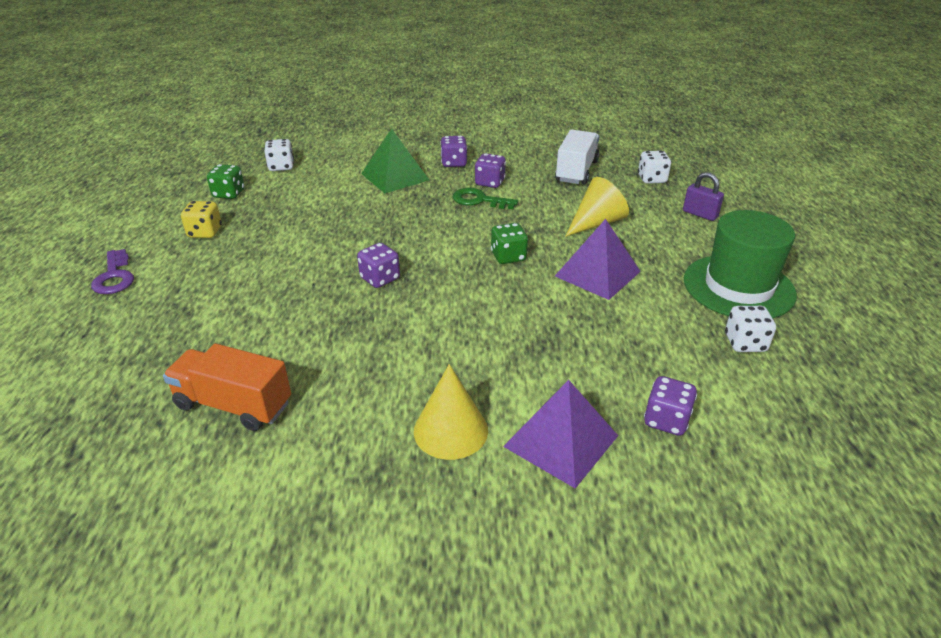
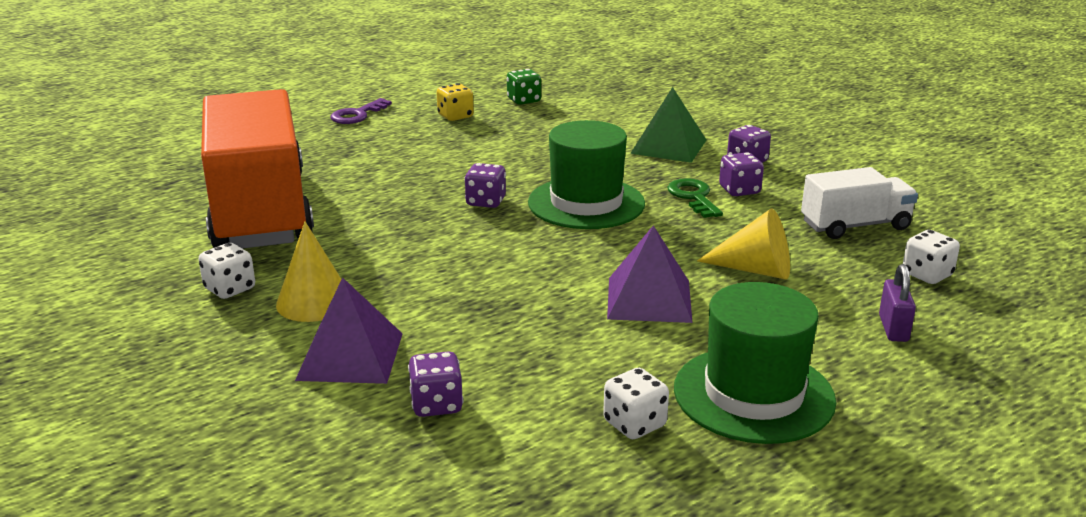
camera: 55 degrees right, 10 degrees down
(234, 405) = (260, 211): orange truck -> orange truck, size x2.10
(281, 167) = (600, 100): white dice -> white dice (230, 289)
(437, 240) = (586, 203): none -> green hat
(508, 257) = (609, 244): green dice -> none

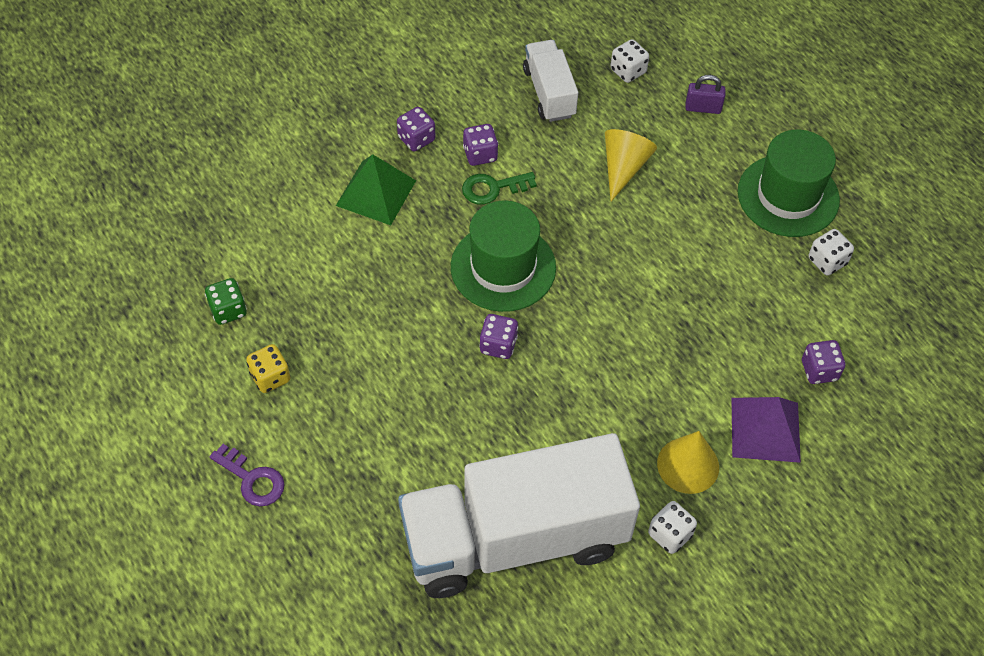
camera: 90 degrees left, 30 degrees up
(260, 211) = (515, 538): orange truck -> white truck
(649, 299) = (671, 238): purple pyramid -> none

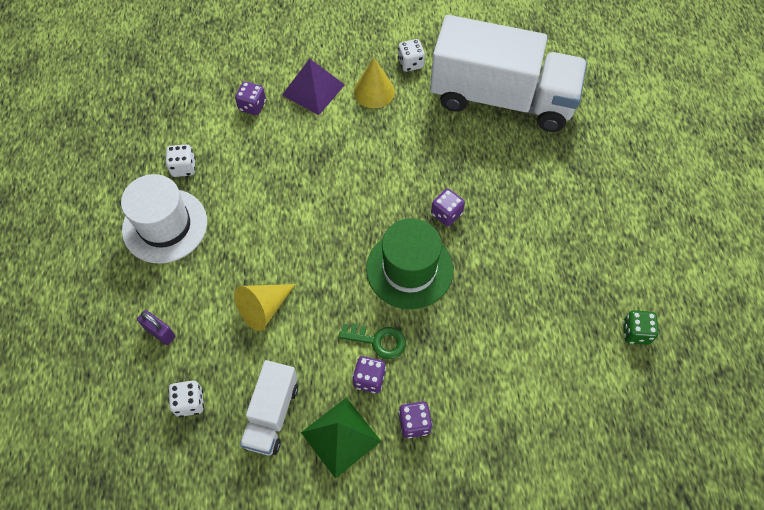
camera: 150 degrees left, 5 degrees up
(252, 479) = (654, 200): purple key -> none
(270, 377) = (619, 264): yellow dice -> none
(376, 193) = (475, 384): green pyramid -> green pyramid (341, 436)
(788, 196) = (165, 226): green hat -> white hat

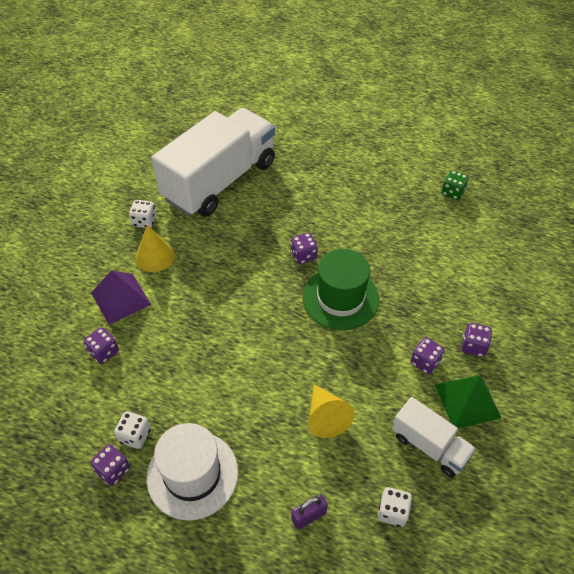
camera: 65 degrees left, 10 degrees down
(147, 168) = (113, 470): none -> purple dice
(378, 341) = (394, 343): green key -> none

